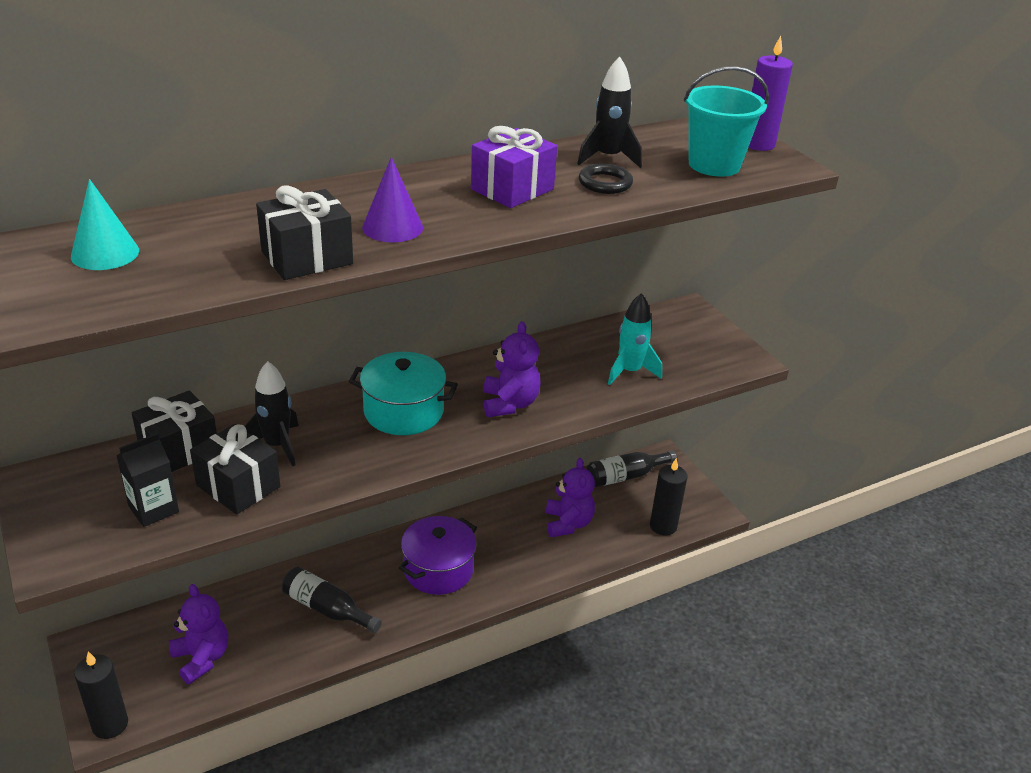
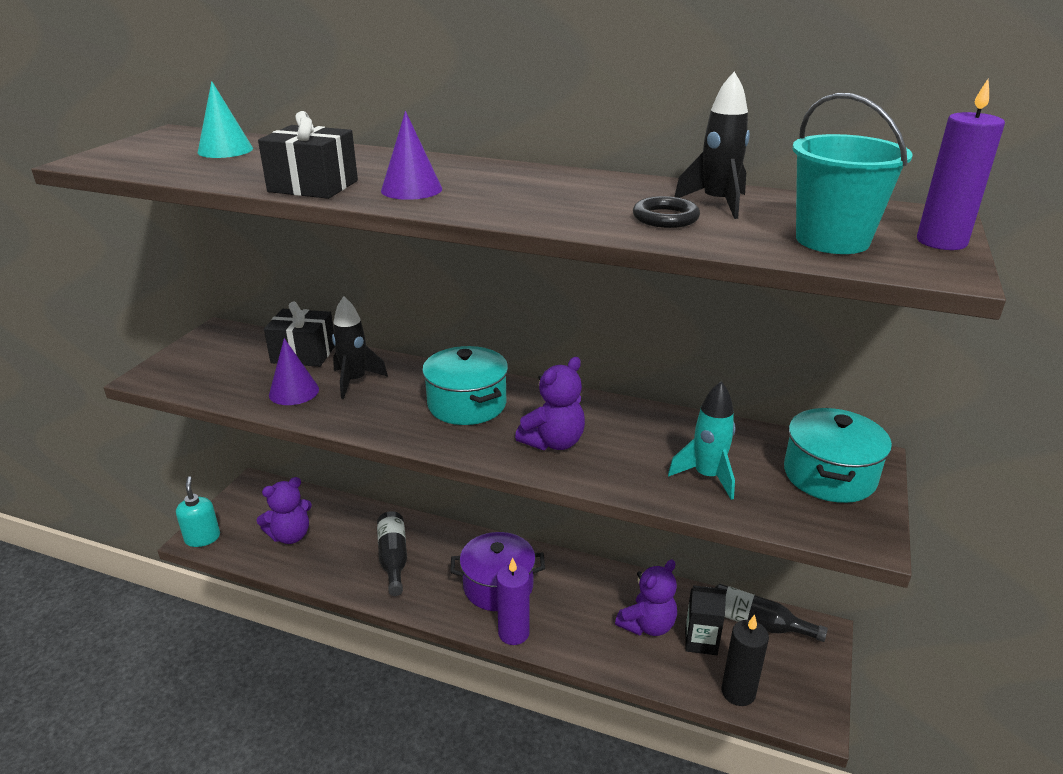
camera: 50 degrees right, 5 degrees down
(110, 724) = (202, 538): black candle -> turquoise soap dispenser
(153, 509) = (234, 378): black carton -> black carton (701, 641)
(202, 658) = (290, 535): purple teddy bear -> purple teddy bear turned 45 degrees clockwise
(238, 486) = (294, 392): black gift -> purple cone
(493, 592) = (513, 633): none -> purple candle
(512, 189) = (566, 197): purple gift -> none
(686, 332) = (829, 475): none -> turquoise pot

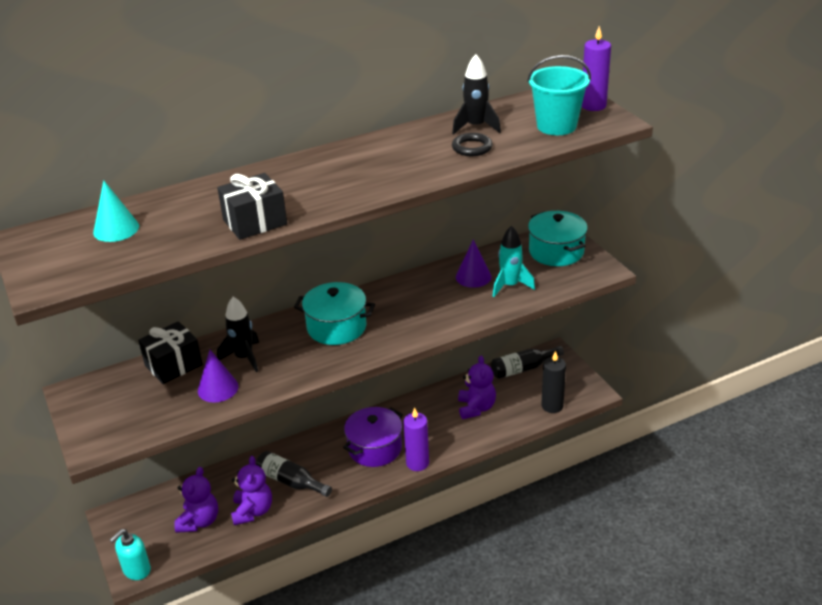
camera: 45 degrees left, 5 degrees up
(202, 538) = (136, 570): turquoise soap dispenser -> turquoise soap dispenser turned 75 degrees counterclockwise
(411, 189) = (315, 195): purple cone -> purple cone (473, 277)
(553, 442) = (416, 316): purple teddy bear -> purple teddy bear (253, 511)
(701, 641) = (509, 396): black carton -> none

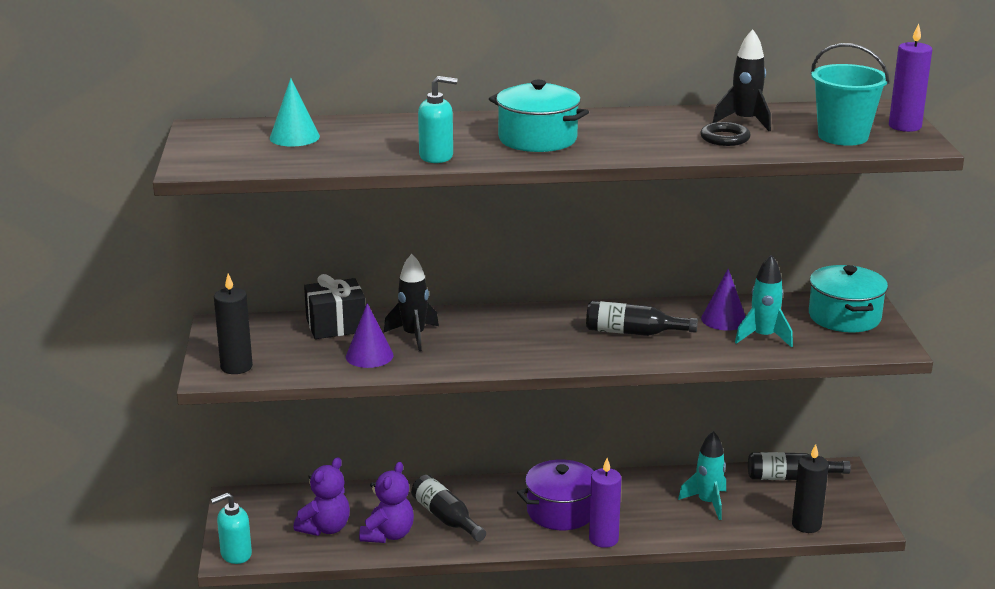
camera: 20 degrees right, 10 degrees down
(109, 432) = (236, 367): none -> black candle
(255, 222) = (436, 156): black gift -> turquoise soap dispenser
(336, 327) = (532, 331): turquoise pot -> turquoise pot (537, 139)
(413, 307) = (633, 332): none -> black bottle
(476, 408) = (707, 503): purple teddy bear -> turquoise rocket

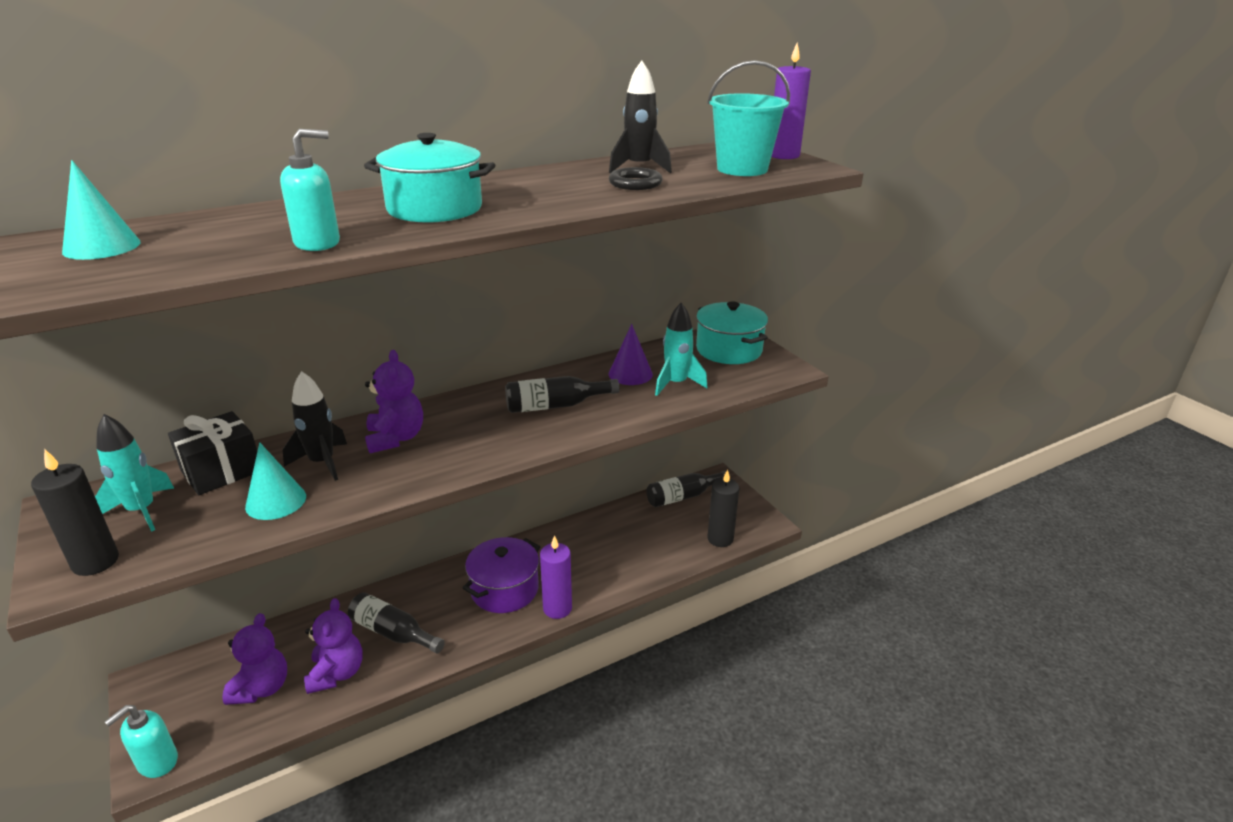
camera: 25 degrees left, 5 degrees up
(369, 356) = (276, 501): purple cone -> turquoise cone
(480, 330) = (396, 438): none -> purple teddy bear
(707, 503) = (630, 541): turquoise rocket -> turquoise rocket (141, 511)

